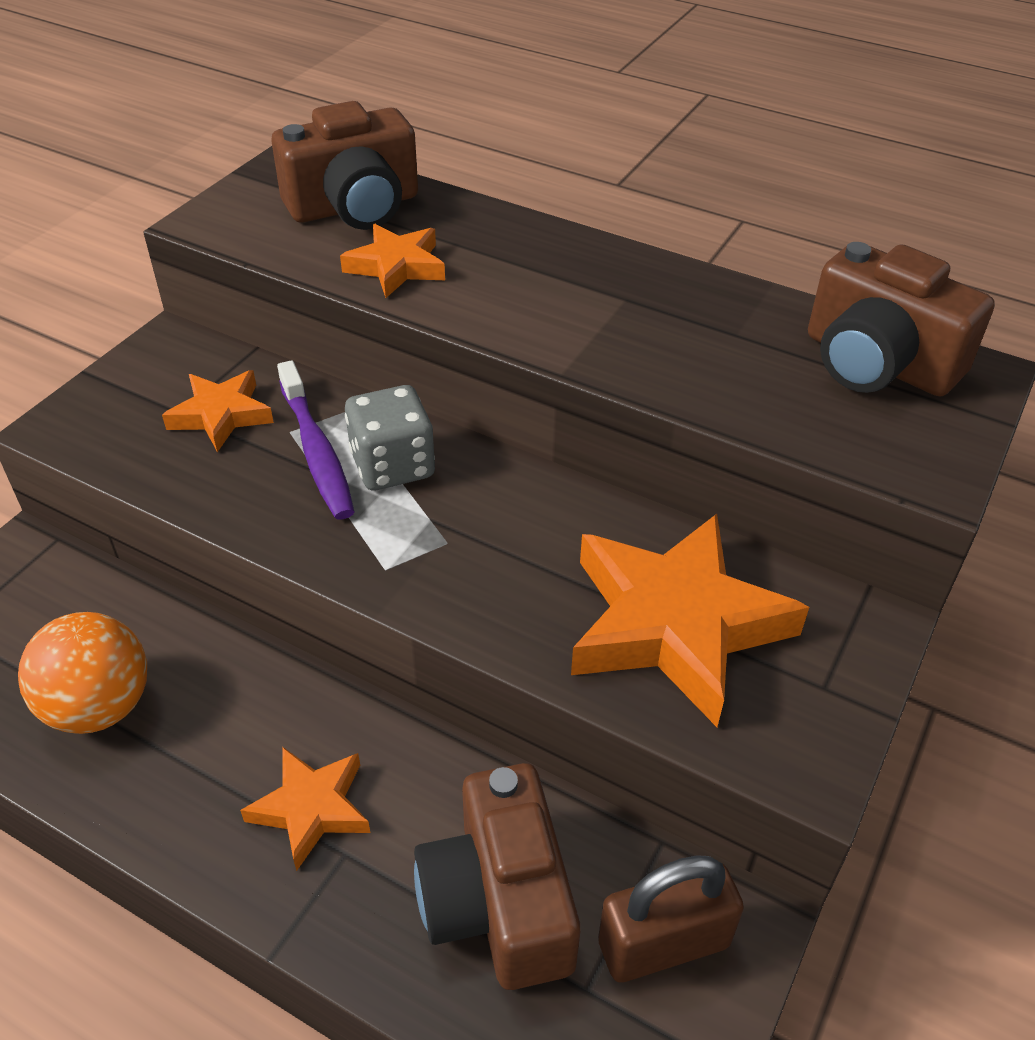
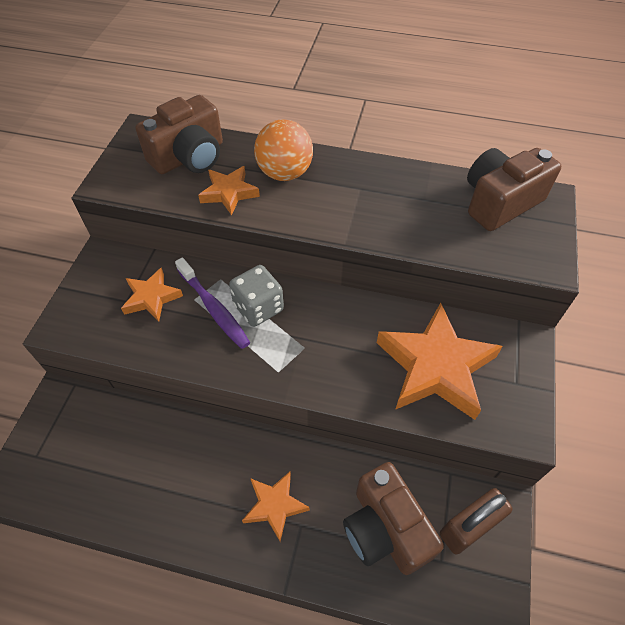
camera: 15 degrees left, 10 degrees up
(99, 706) = (140, 479): orange ball -> orange ball (284, 173)
(877, 363) = (500, 202): brown camera -> brown camera turned 120 degrees clockwise

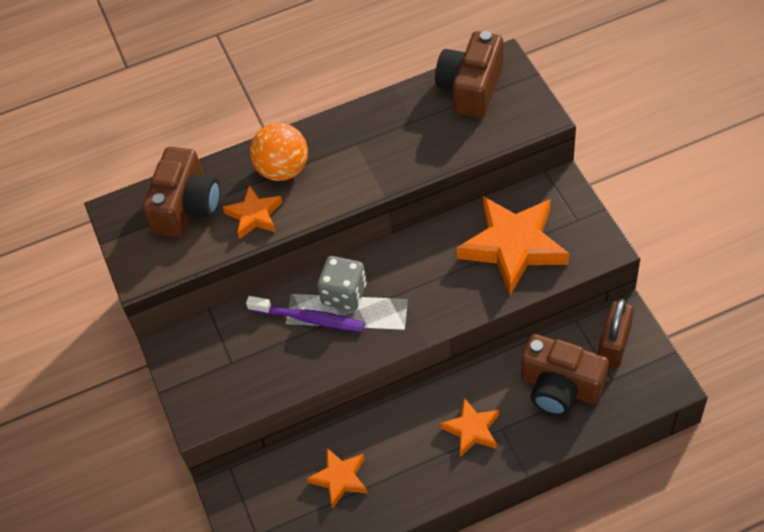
camera: 30 degrees left, 0 degrees up
(151, 298) = (249, 346): orange star -> orange star (340, 479)

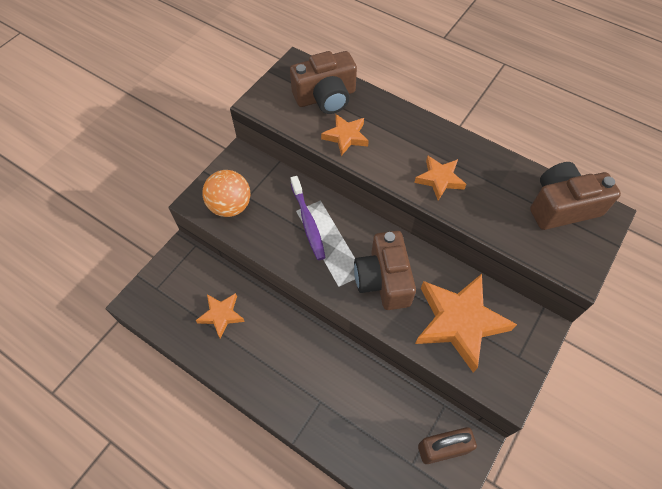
camera: 50 degrees right, 5 degrees up
(283, 169) = (394, 131): orange ball -> orange ball (230, 206)
(344, 294) = (341, 232): grey dice -> none
(472, 430) = (306, 381): orange star -> orange star (439, 179)
(560, 387) = (379, 426): brown camera -> brown camera (383, 280)

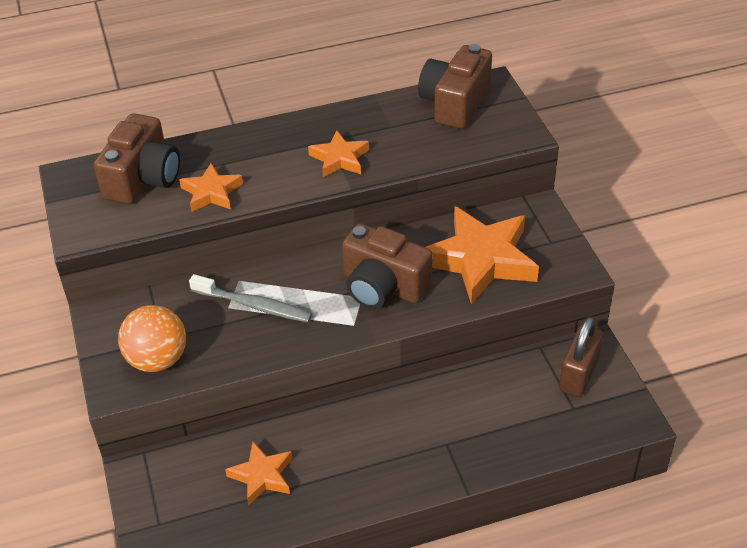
camera: 50 degrees left, 15 degrees down
(308, 222) = (254, 305): purple toothbrush -> grey toothbrush

